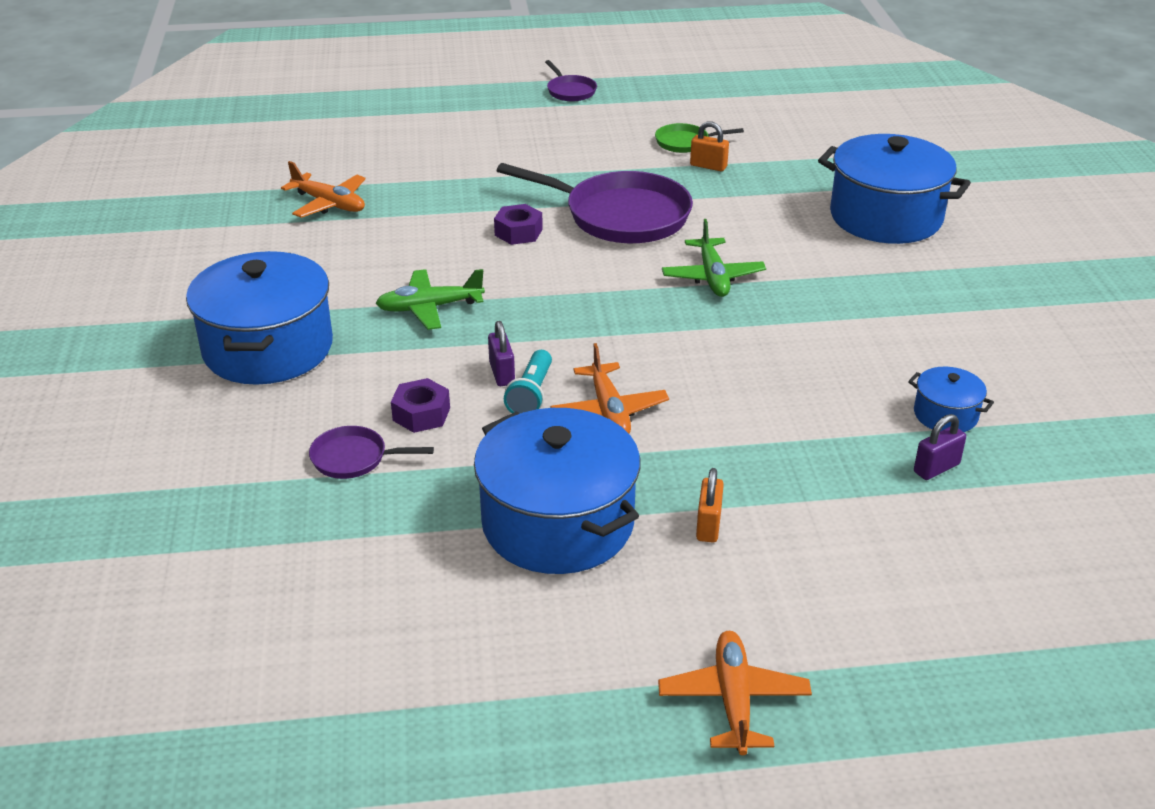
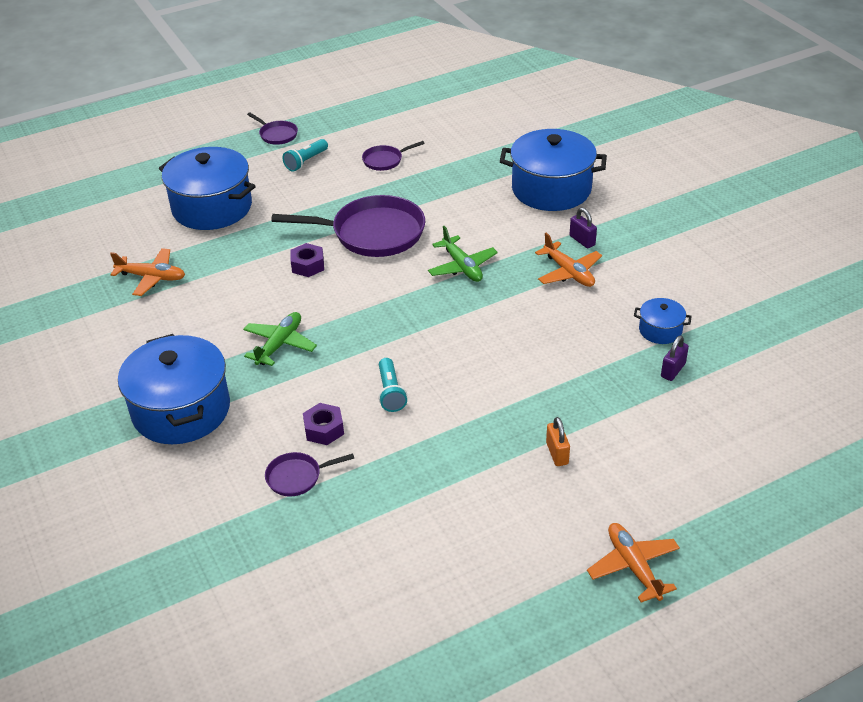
camera: 20 degrees left, 5 degrees up
(429, 308) = (280, 344): green plane -> green plane turned 150 degrees clockwise
(502, 373) = (361, 382): purple padlock -> purple padlock (582, 240)
(558, 523) = (462, 482): blue pot -> blue pot (212, 207)
(587, 125) = (306, 162): none -> turquoise flashlight
(609, 411) = (449, 390): orange plane -> orange plane (569, 272)
(685, 142) = (385, 160): green pan -> purple pan
(708, 166) = (411, 176): orange padlock -> none

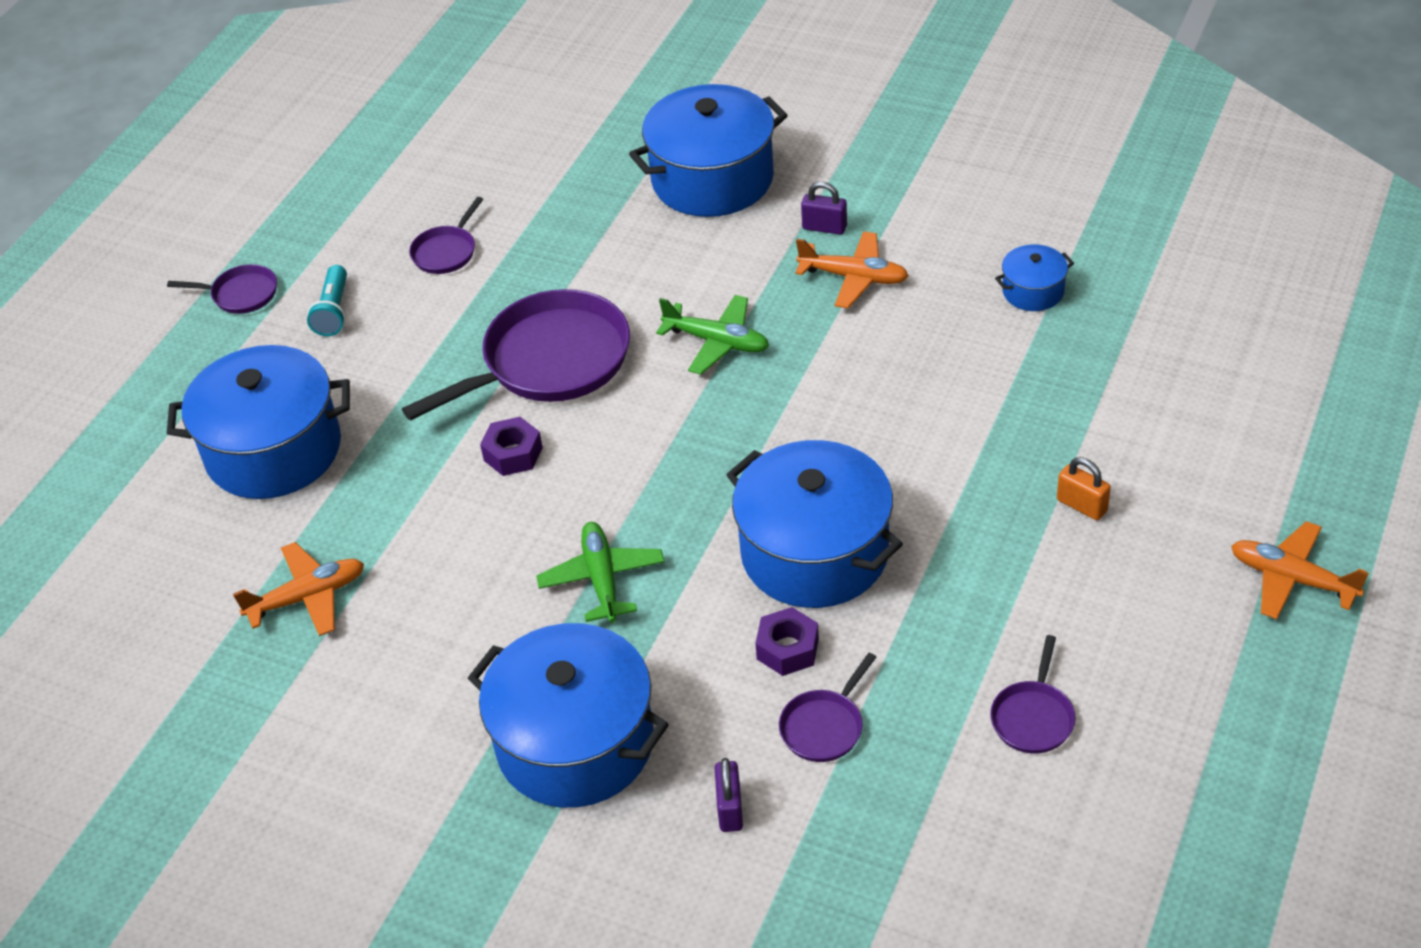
camera: 35 degrees left, 5 degrees up
(390, 392) = (814, 553): turquoise flashlight -> blue pot
(403, 542) = (1033, 717): none -> purple pan
(673, 370) = (1097, 331): purple padlock -> purple padlock (730, 809)

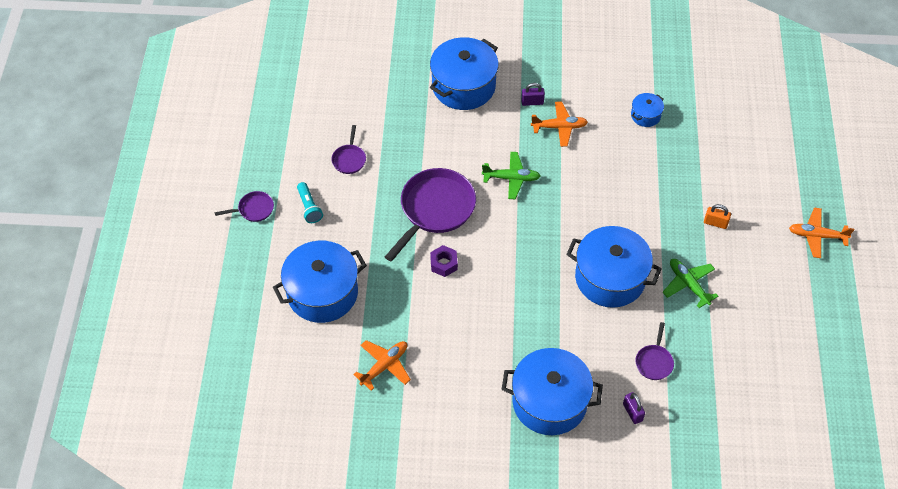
camera: 25 degrees left, 10 degrees up
(602, 579) = (520, 317): green plane -> green plane (688, 284)
(787, 649) = (620, 329): purple nut -> none
(1033, 717) = (739, 331): purple pan -> none

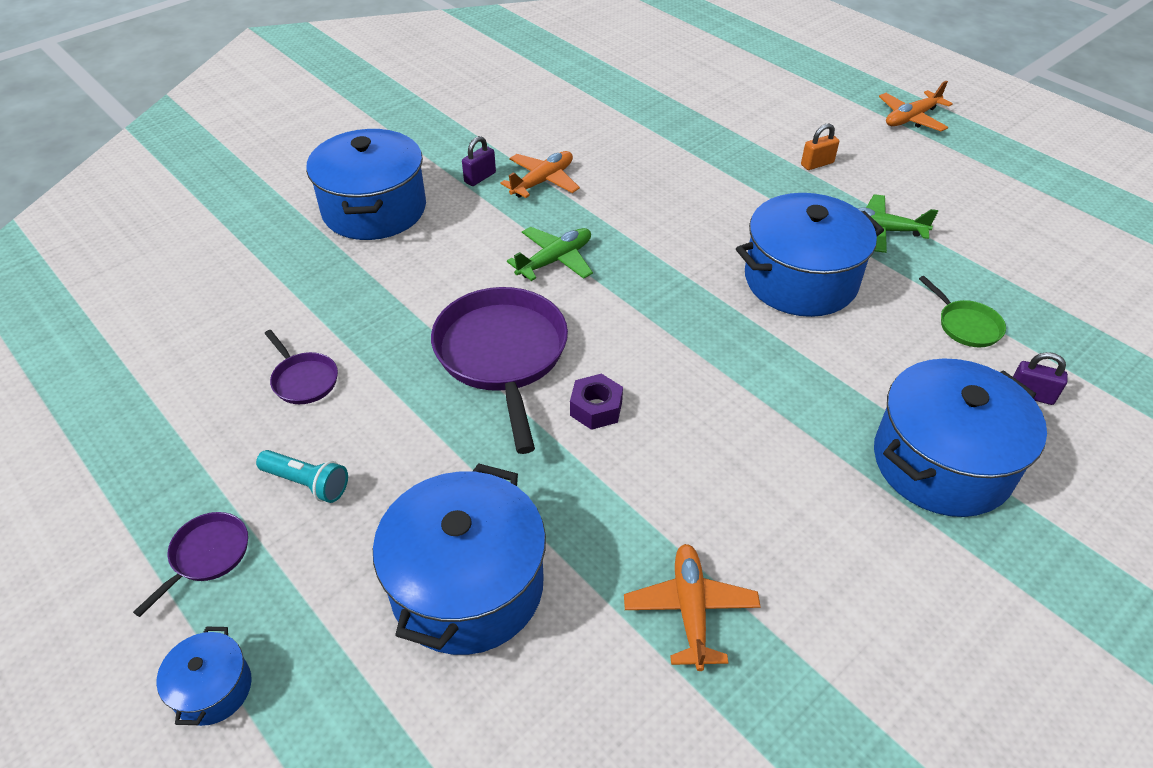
camera: 45 degrees left, 10 degrees down
(645, 115) = (618, 121): blue pot -> blue pot (213, 689)
(654, 362) = (966, 325): purple pan -> green pan

